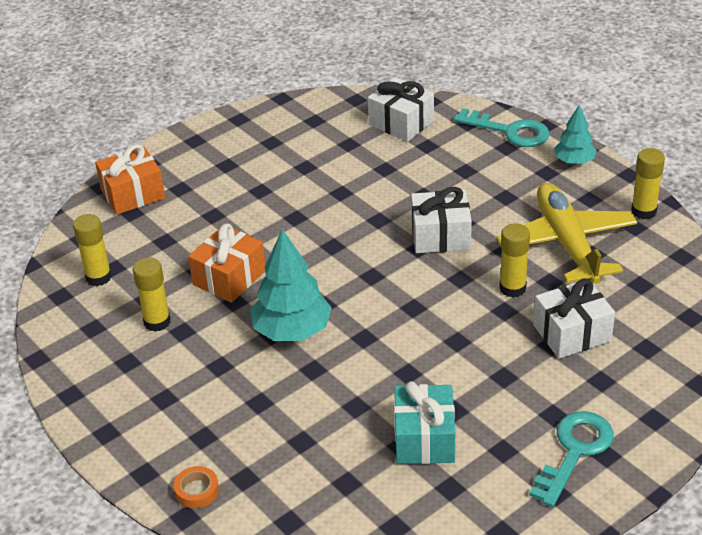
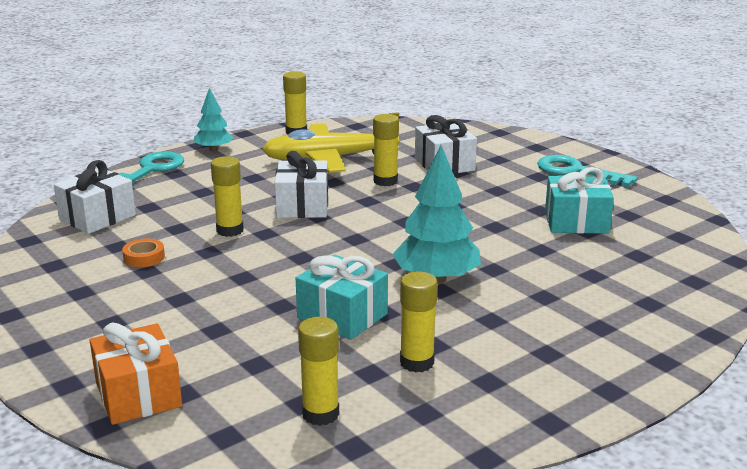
camera: 90 degrees left, 15 degrees down
(197, 491) = (676, 328): orange tape -> orange tape (144, 257)
(229, 278) = (342, 316): orange gift -> turquoise gift
(382, 198) = (230, 230): none -> yellow glue stick

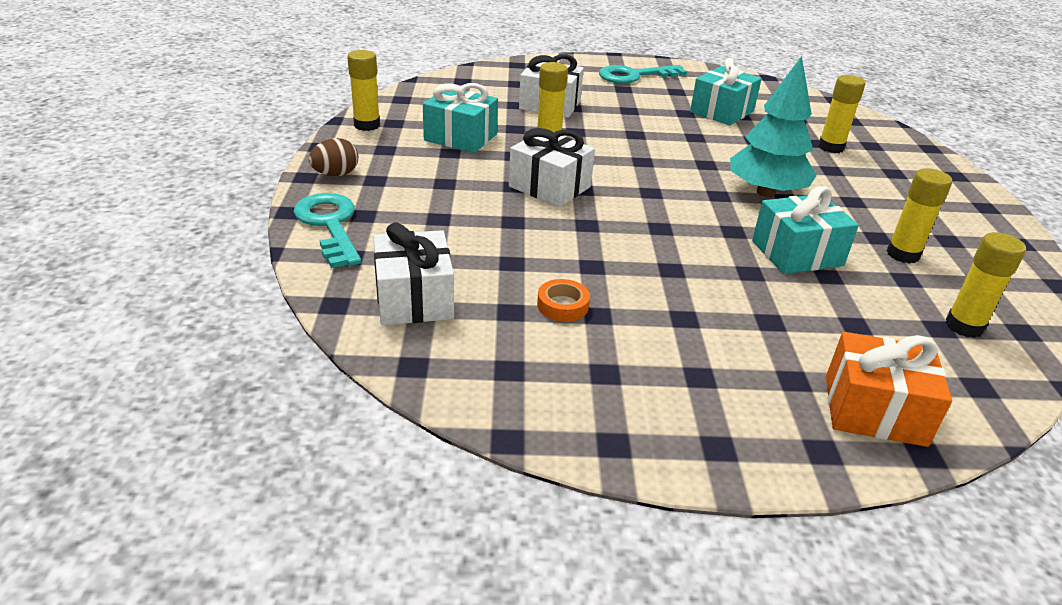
camera: 55 degrees left, 10 degrees up
(214, 149) = (336, 174): turquoise tree -> brown egg
(230, 230) = (557, 238): yellow glue stick -> yellow glue stick (831, 147)
(329, 159) = (460, 137): yellow plane -> turquoise gift

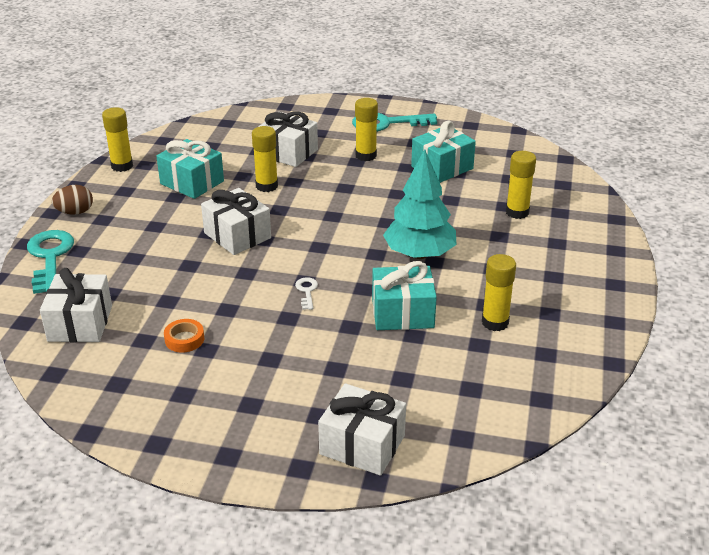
camera: 15 degrees right, 0 degrees up
(672, 239) = (307, 291): none -> white key
(874, 410) = (362, 445): orange gift -> white gift
(964, 326) = (493, 389): yellow glue stick -> yellow glue stick (366, 156)

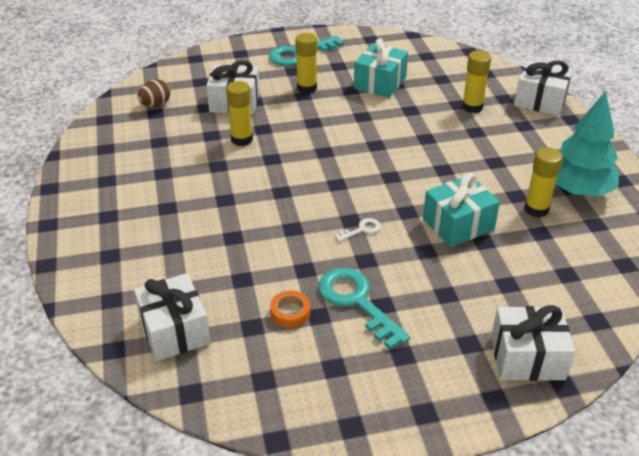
camera: 25 degrees left, 5 degrees up
(50, 257) = (85, 271): turquoise key -> turquoise key (356, 302)
(75, 212) = (73, 217): brown egg -> brown egg (155, 105)
(122, 166) = (83, 156): yellow glue stick -> none
(192, 182) = (167, 154): turquoise gift -> none
(237, 235) = (254, 195): white gift -> white gift (540, 101)
(307, 291) = (361, 230): white key -> white key turned 90 degrees clockwise
(419, 254) = (427, 166): turquoise tree -> turquoise tree (578, 190)

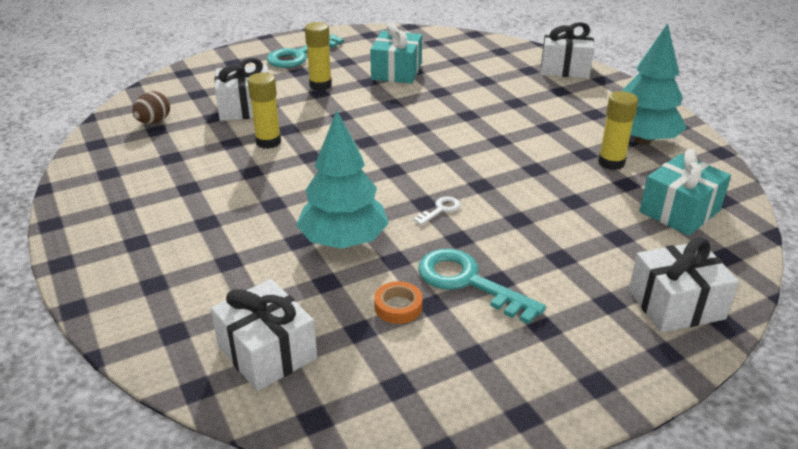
camera: 15 degrees left, 5 degrees down
(269, 245) = (343, 241): none -> turquoise tree
(458, 224) = (540, 189): turquoise gift -> turquoise gift (680, 211)
(472, 107) = (501, 81): yellow glue stick -> none

